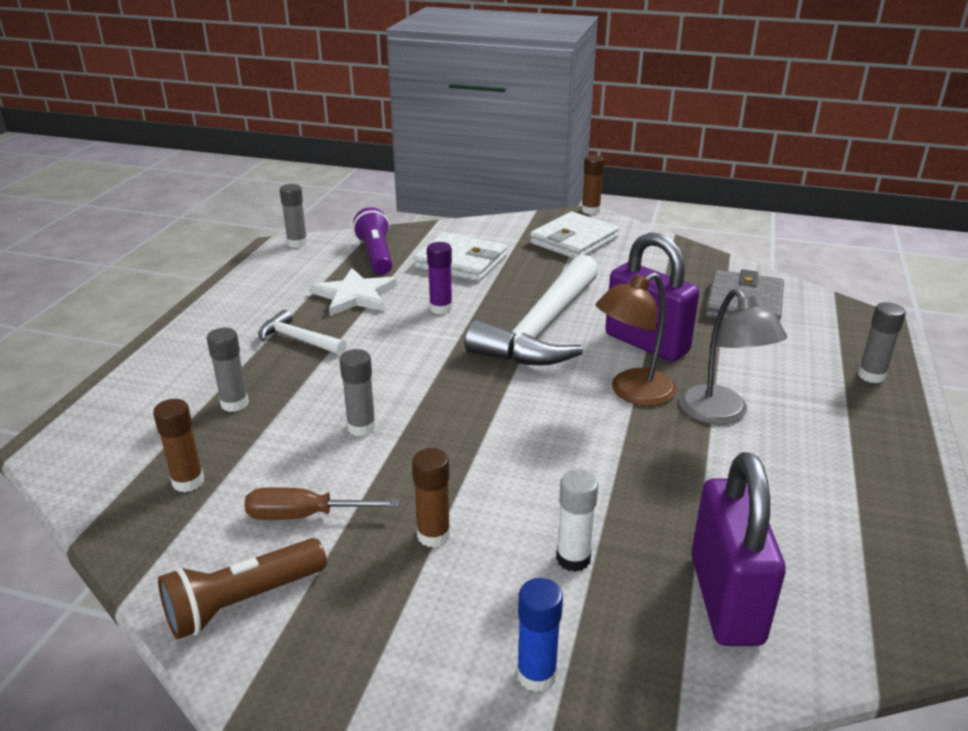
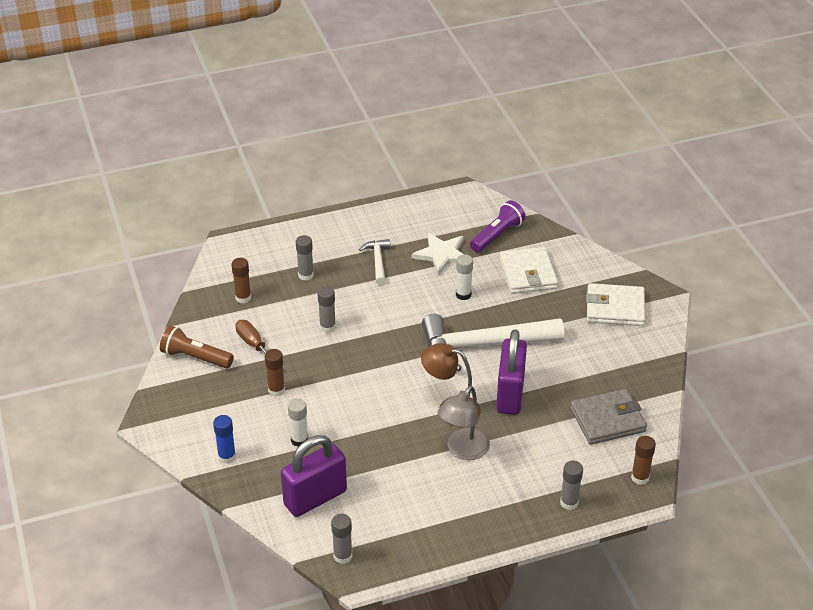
camera: 55 degrees right, 10 degrees up
(297, 243) = (476, 196): grey glue stick -> grey glue stick (342, 556)
(441, 308) = (463, 295): purple glue stick -> white glue stick
(590, 210) = (674, 295): brown glue stick -> brown glue stick (640, 477)

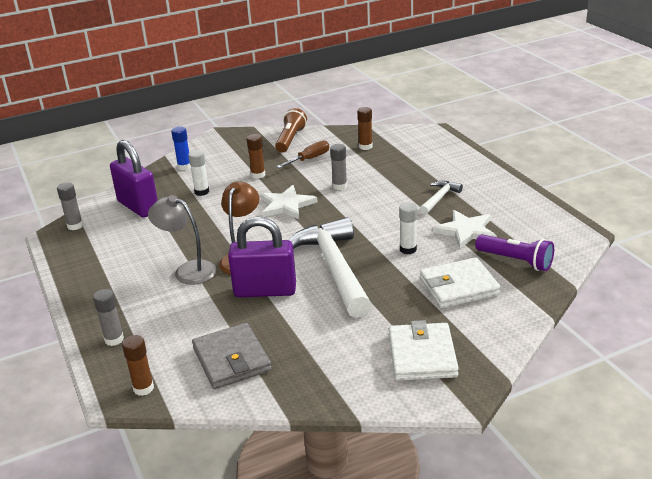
camera: 85 degrees right, 10 degrees down
(306, 275) = (404, 168): grey glue stick -> none
(354, 370) = (286, 205): none -> white star
(378, 261) = (439, 198): white hammer -> white hammer turned 45 degrees counterclockwise

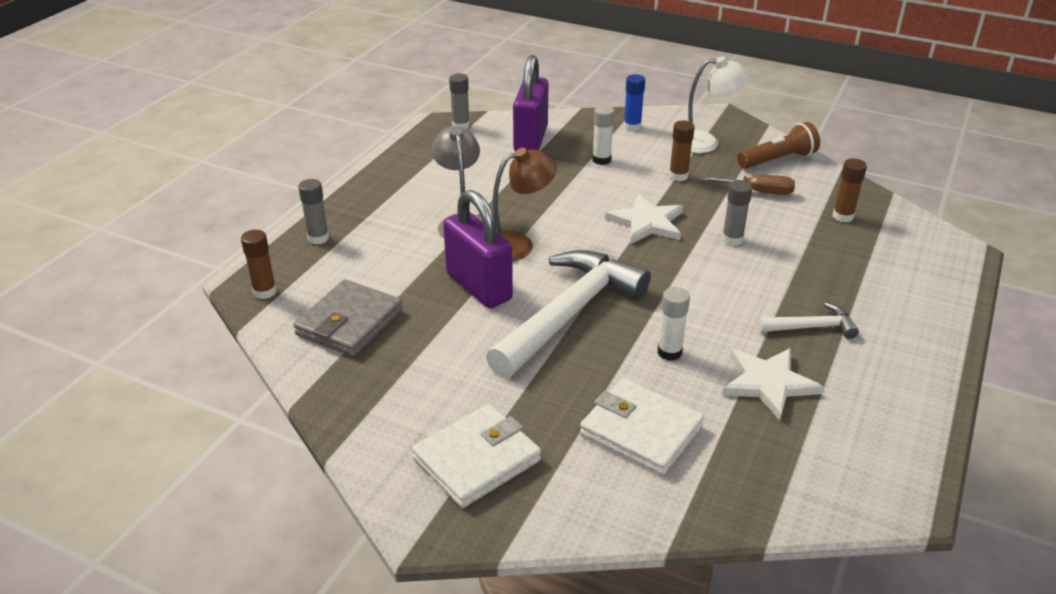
camera: 50 degrees right, 5 degrees up
(240, 152) = (706, 143): none -> white lamp
(516, 261) = (755, 459): purple flashlight -> none

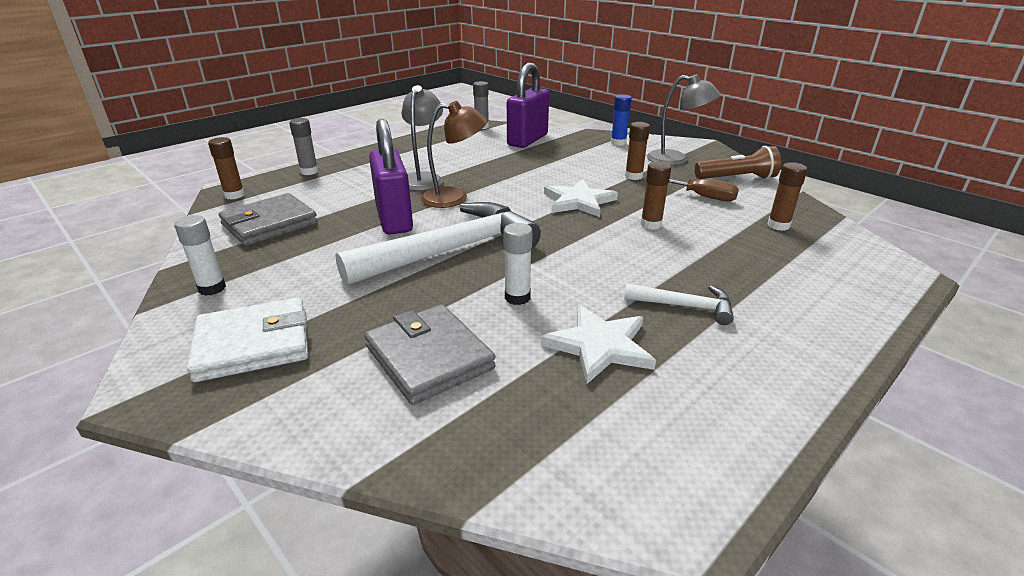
camera: 20 degrees right, 5 degrees down
(601, 160) = (574, 158): white glue stick -> white glue stick (212, 288)
(641, 431) = (429, 357): white wallet -> grey wallet
(706, 143) = (676, 159): white lamp -> grey lamp
(732, 239) = (651, 224): grey glue stick -> brown glue stick

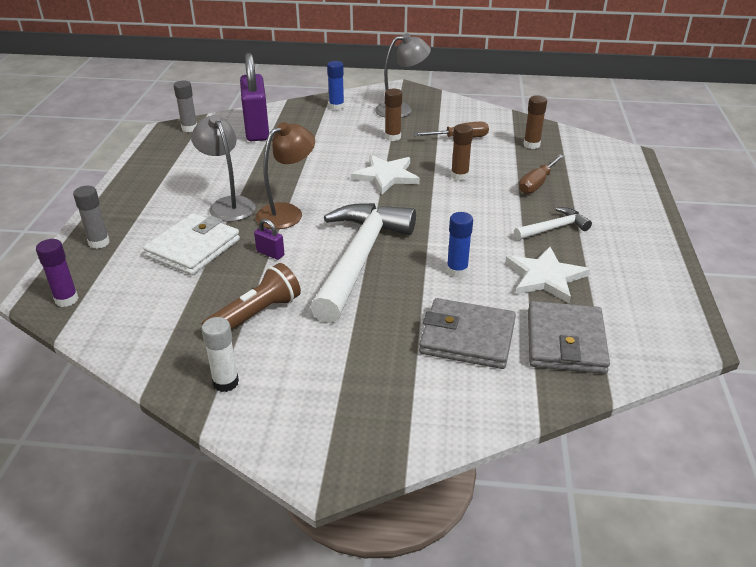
camera: 40 degrees left, 5 degrees up
(234, 195) = (66, 299): brown glue stick -> purple glue stick
(253, 344) = (341, 397): white wallet -> white wallet (193, 248)
(269, 224) = (164, 308): grey wallet -> grey wallet (565, 342)
(394, 219) = (270, 253): purple padlock -> purple padlock, size x0.40
(517, 297) = (457, 271): white glue stick -> blue glue stick
(730, 260) = (537, 183): none -> brown screwdriver
(737, 178) = (462, 113): brown flashlight -> brown flashlight (256, 315)

